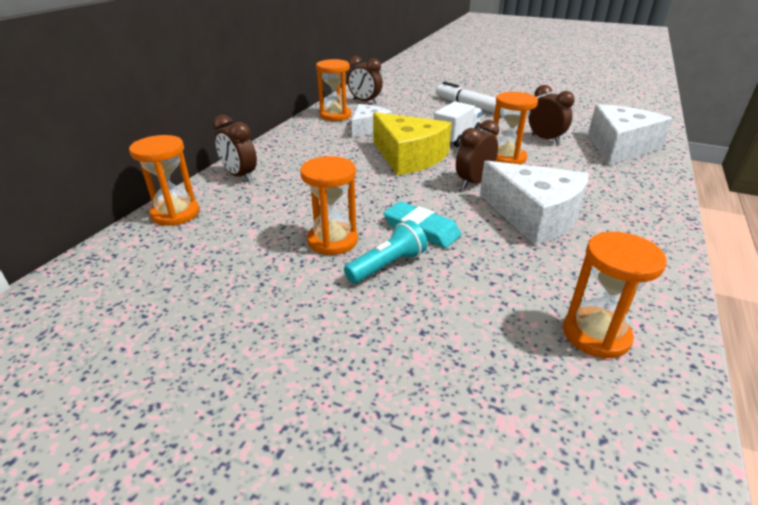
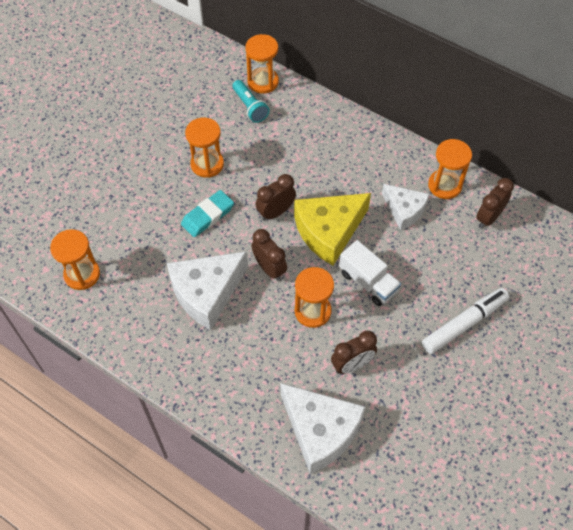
camera: 100 degrees right, 25 degrees up
(240, 176) = (313, 113): brown clock -> brown clock (276, 212)
(387, 265) = (172, 189): turquoise flashlight -> turquoise flashlight (250, 107)

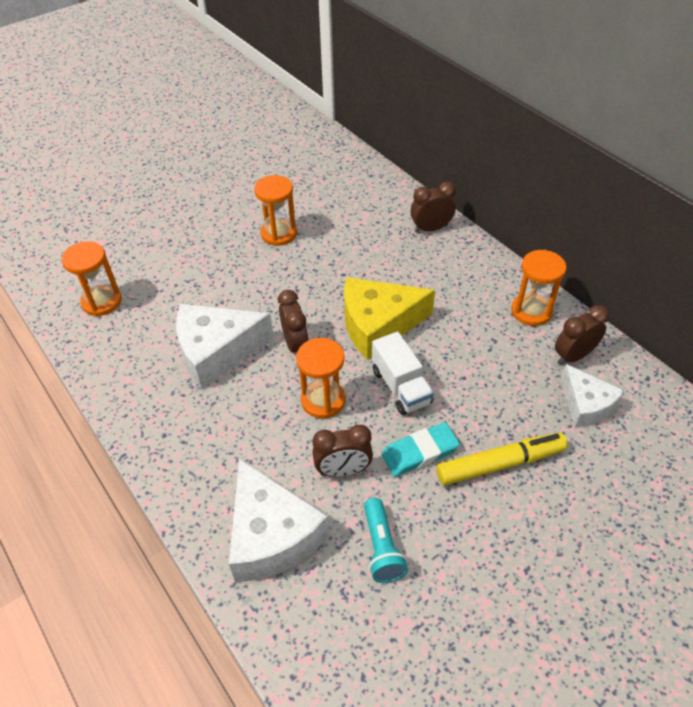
camera: 20 degrees right, 10 degrees down
(207, 216) = (255, 279): turquoise eraser -> turquoise eraser (420, 452)
(250, 107) = (347, 194): turquoise flashlight -> turquoise flashlight (381, 548)
(263, 82) = (371, 176): orange hourglass -> none
(276, 212) = (328, 293): brown clock -> brown clock (431, 228)
(404, 210) = (474, 324): white cheese -> white cheese (586, 405)
(464, 324) = (500, 464): white marker -> yellow marker

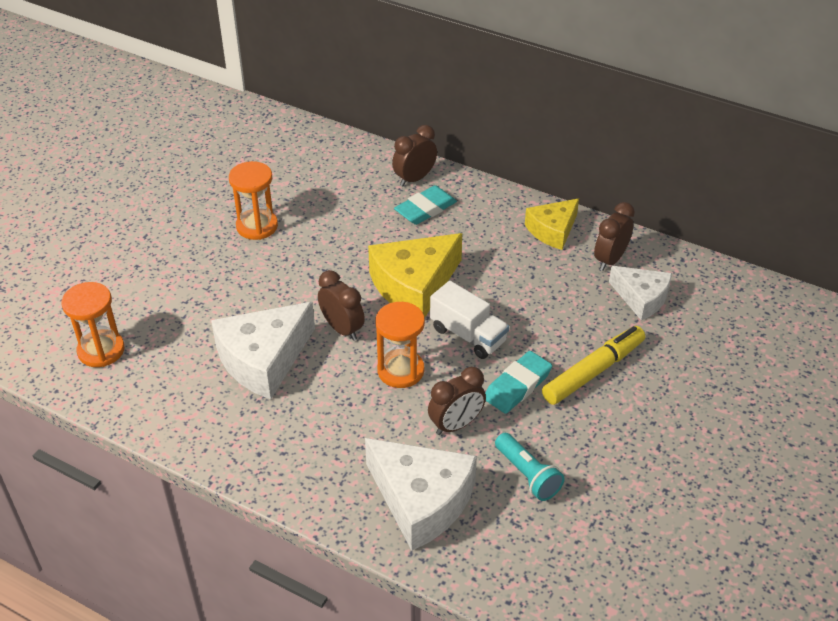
camera: 25 degrees left, 5 degrees down
(426, 258) = (425, 209): none -> turquoise eraser
(531, 311) = (552, 230): orange hourglass -> yellow cheese

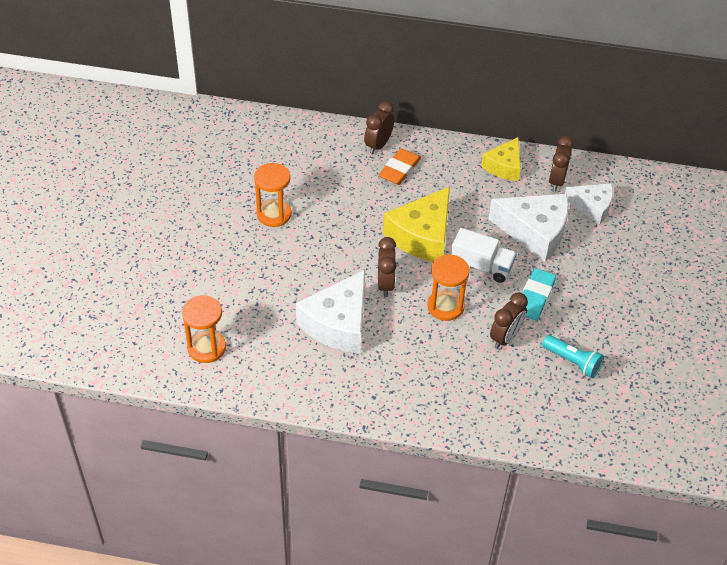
camera: 20 degrees left, 5 degrees up
(342, 329) = (385, 284): brown clock -> brown clock turned 60 degrees clockwise
(421, 500) = (508, 400): white cheese -> white cheese (535, 232)
(425, 209) = (399, 169): turquoise eraser -> orange eraser
(593, 371) = (583, 272): yellow marker -> none

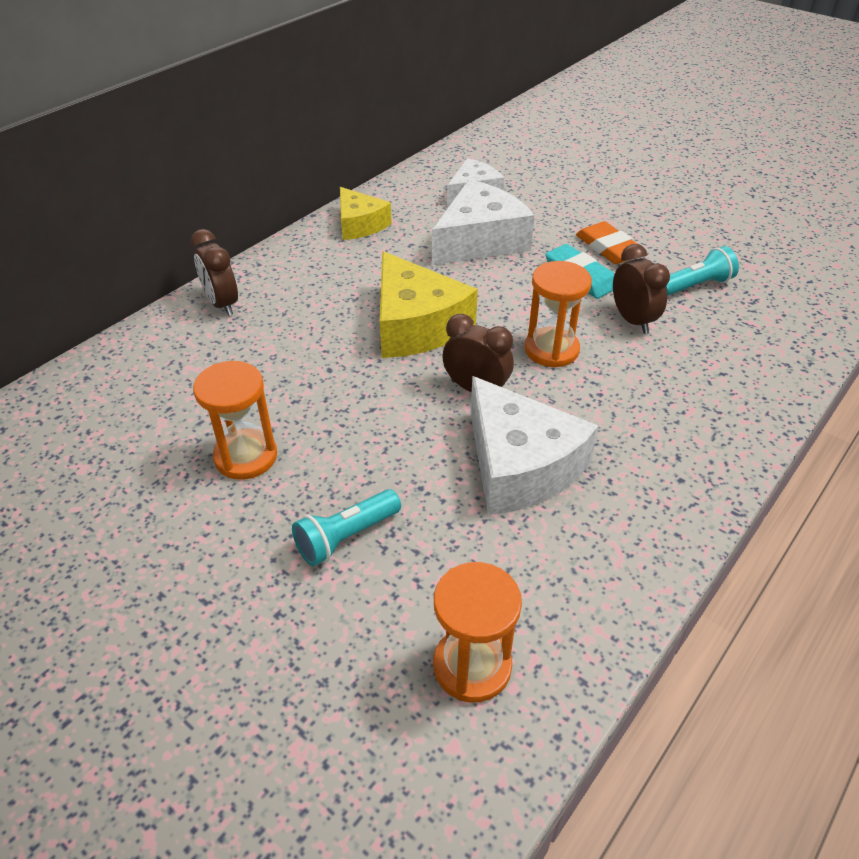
camera: 60 degrees left, 5 degrees down
(249, 274) = (346, 537): none -> turquoise flashlight
(399, 169) = (284, 302): orange eraser -> orange eraser (608, 248)
(481, 266) = (504, 297): white truck -> none
(556, 181) = (415, 200): brown clock -> none

